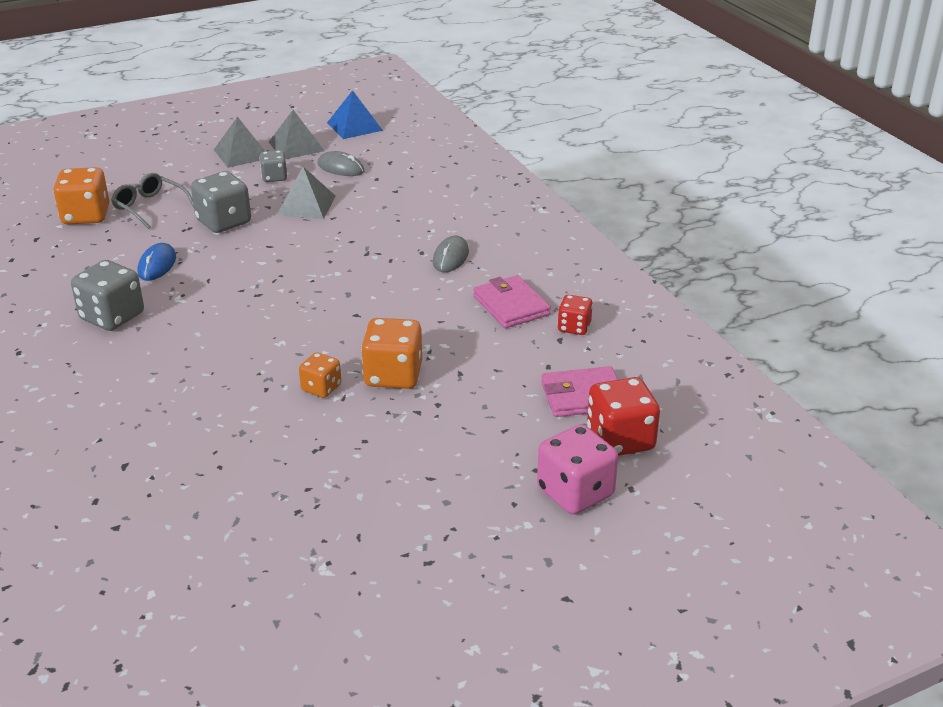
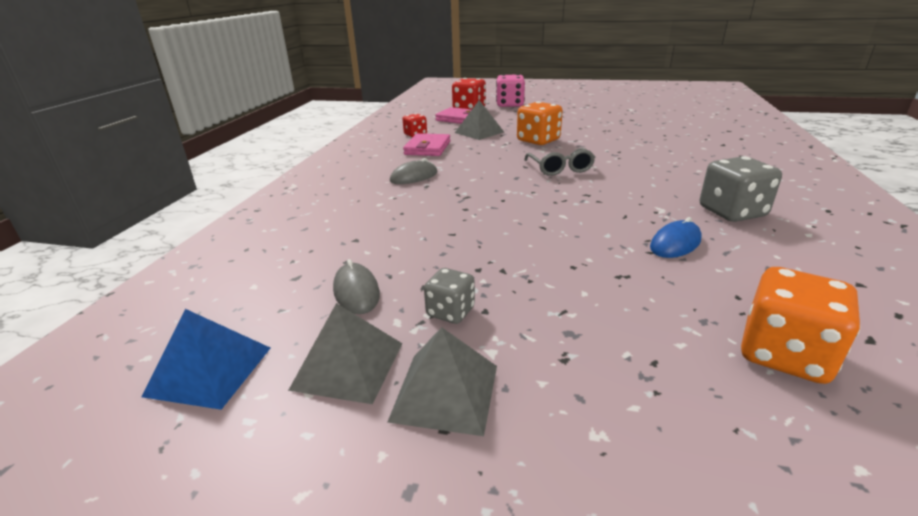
camera: 140 degrees left, 5 degrees down
(149, 207) = (666, 330): grey glasses -> grey glasses (560, 168)
(224, 222) = (571, 268): grey dice -> none
(306, 205) = (460, 255): grey pyramid -> grey pyramid (479, 132)
(321, 388) = (585, 145): orange dice -> none

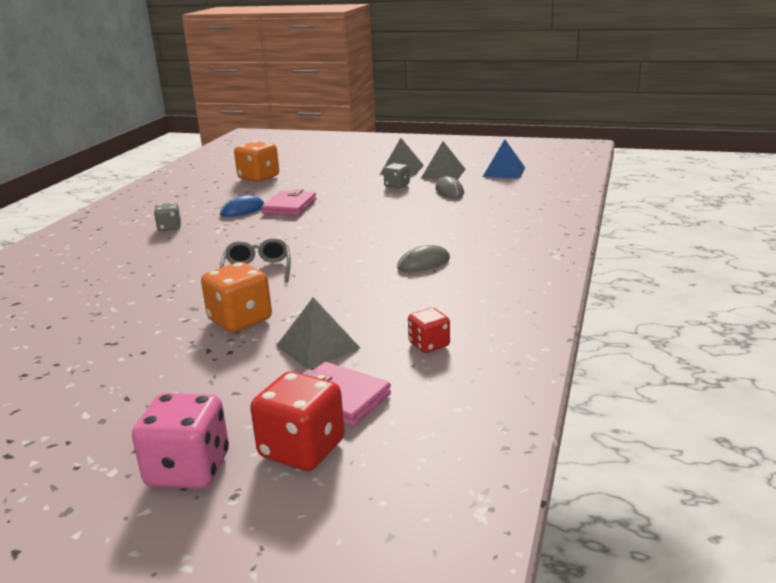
camera: 175 degrees left, 5 degrees down
(427, 148) = (408, 310): pink wallet -> pink wallet (290, 207)
(732, 212) = (169, 227): grey dice -> grey dice, size x0.59

